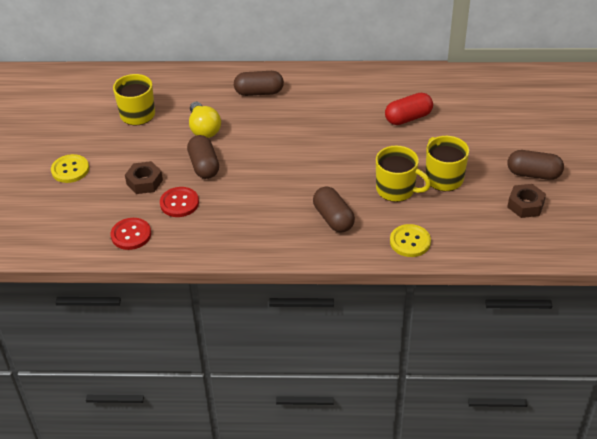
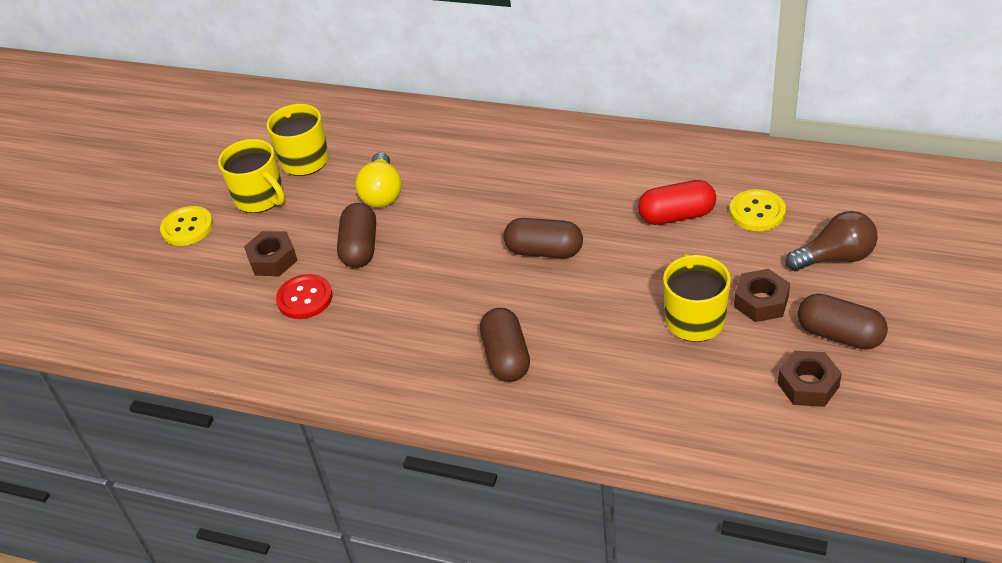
camera: 20 degrees right, 0 degrees up
(131, 235) = (223, 335): red button -> none
(259, 92) = (478, 149): brown capsule -> brown capsule (544, 251)
(396, 190) = (616, 327): yellow mug -> yellow mug (260, 198)
(410, 242) = (605, 414): yellow button -> yellow button (757, 212)
(480, 162) = (761, 301): none -> brown nut
(514, 130) = (835, 257): none -> brown light bulb

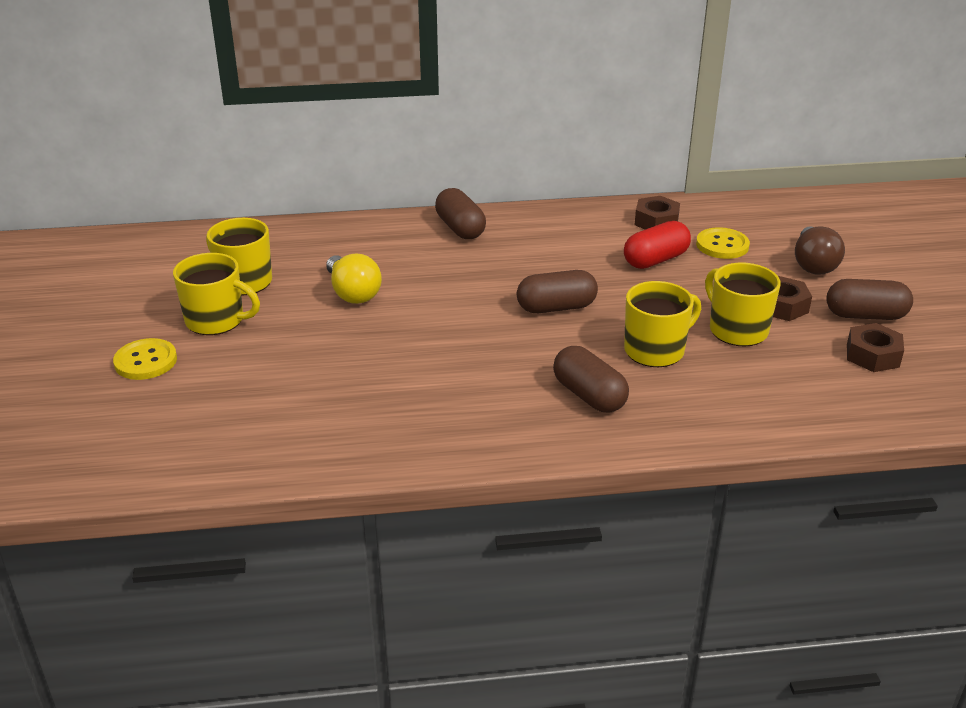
camera: 30 degrees left, 10 degrees down
(273, 260) = (272, 369): brown nut -> brown nut (656, 221)
(305, 298) = (335, 394): red button -> none
(360, 248) = (364, 340): brown capsule -> brown capsule (460, 228)
(600, 323) = (656, 350): none -> yellow mug
(835, 257) = (813, 264): brown light bulb -> brown light bulb turned 135 degrees clockwise

